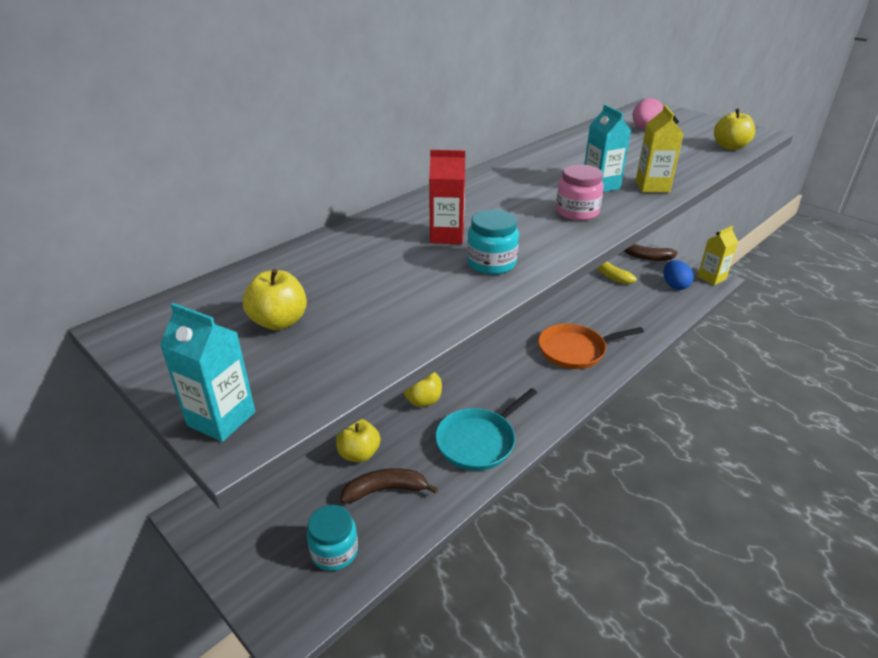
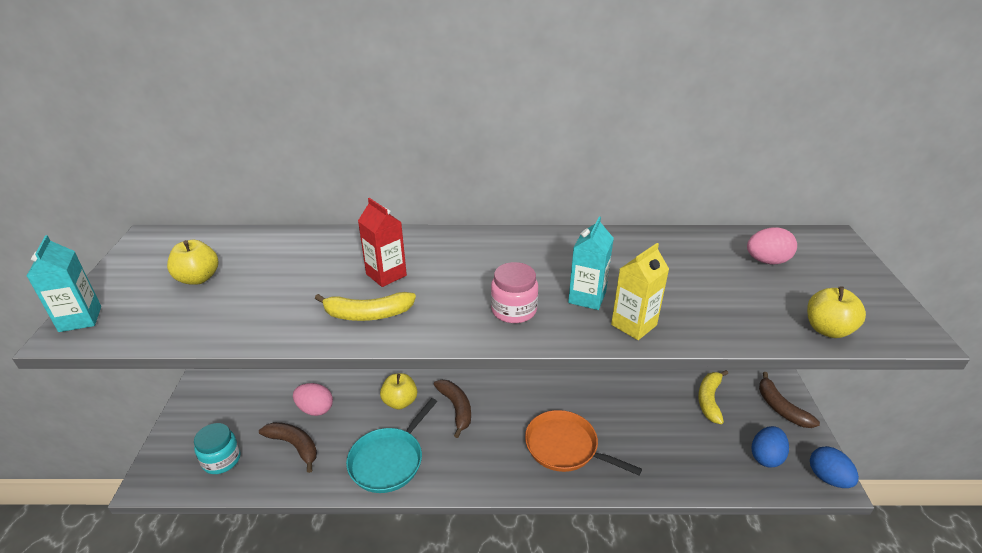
camera: 45 degrees right, 0 degrees up
(359, 454) = (315, 409): yellow apple -> pink egg
(471, 376) = (456, 408): none -> brown banana
(478, 441) = (388, 461): turquoise pan -> turquoise pan turned 60 degrees counterclockwise
(491, 263) = (368, 314): turquoise jar -> yellow banana
(711, 278) = (827, 478): yellow carton -> blue egg

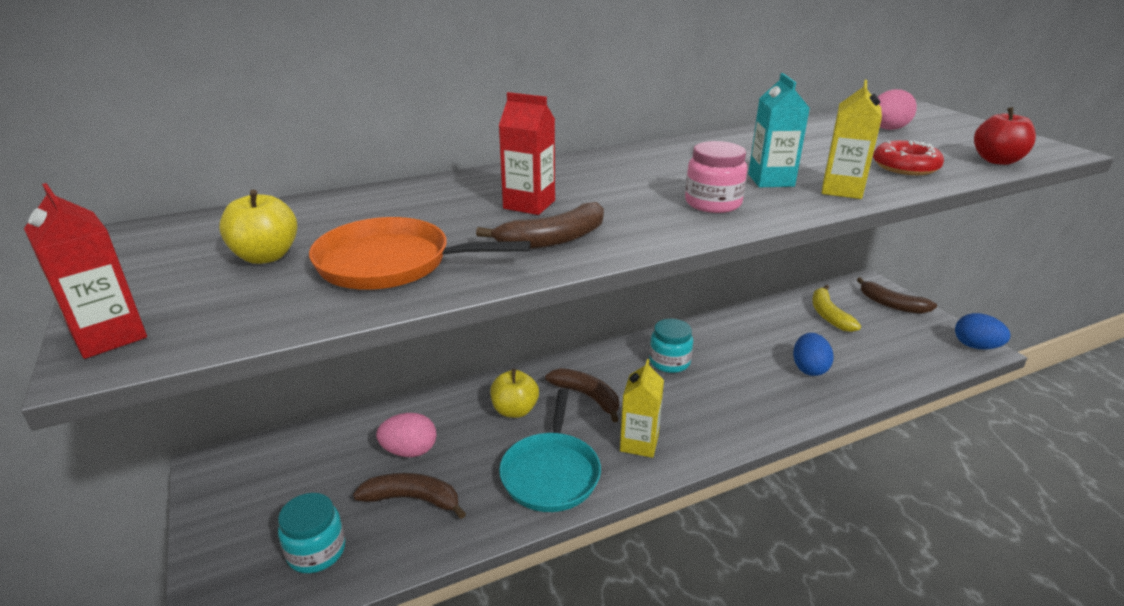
camera: 25 degrees left, 5 degrees down
(80, 319) = (109, 336): turquoise carton -> red carton
(368, 314) = (553, 239): yellow banana -> brown banana
(464, 461) = (639, 443): none -> yellow carton
(538, 399) = (669, 362): none -> turquoise jar
(565, 447) = (733, 395): orange pan -> orange pan (390, 263)
(724, 313) = (905, 167): none -> red donut
(766, 457) = (915, 346): blue egg -> blue egg (809, 369)
(827, 329) = (997, 161): yellow apple -> red apple

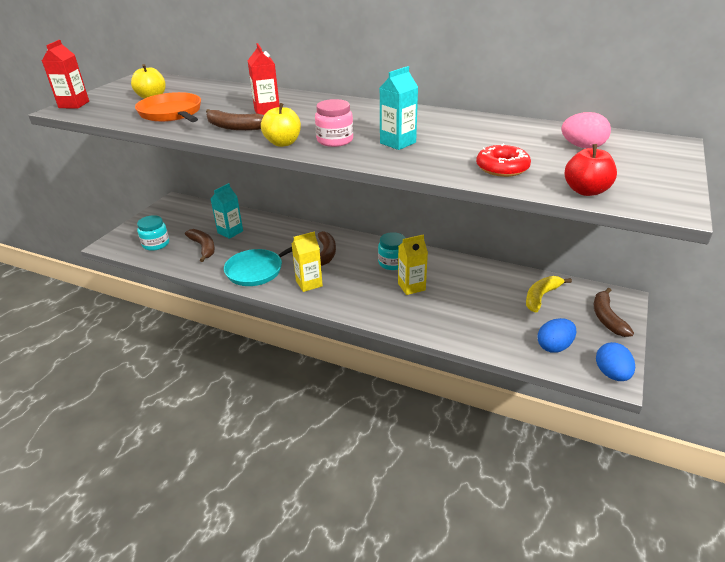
camera: 50 degrees right, 5 degrees up
(409, 451) = (230, 232): pink egg -> turquoise carton
(515, 410) = (289, 241): yellow apple -> yellow apple (283, 143)
(809, 369) = (460, 311): blue egg -> blue egg (554, 346)
(842, 190) = (417, 161): yellow carton -> yellow carton (411, 287)

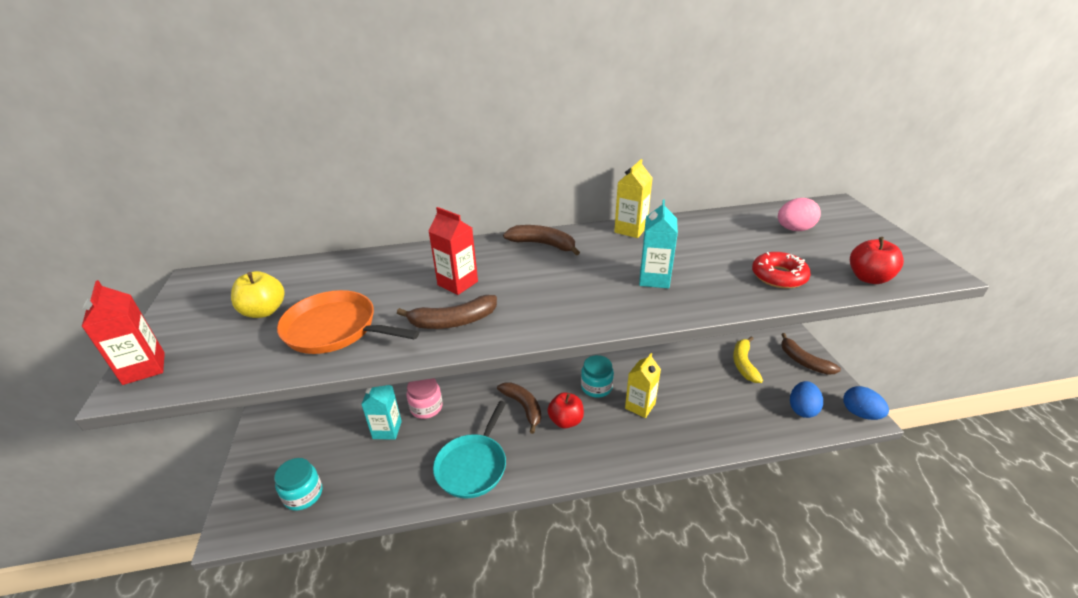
camera: 35 degrees left, 0 degrees up
(203, 248) = (375, 468): brown banana -> brown banana (543, 244)
(283, 143) = (545, 324): yellow apple -> none
(309, 283) = (544, 453): yellow carton -> yellow carton (630, 230)
(335, 140) = (592, 299): pink jar -> pink jar (426, 407)
(345, 272) = (565, 421): none -> red apple

